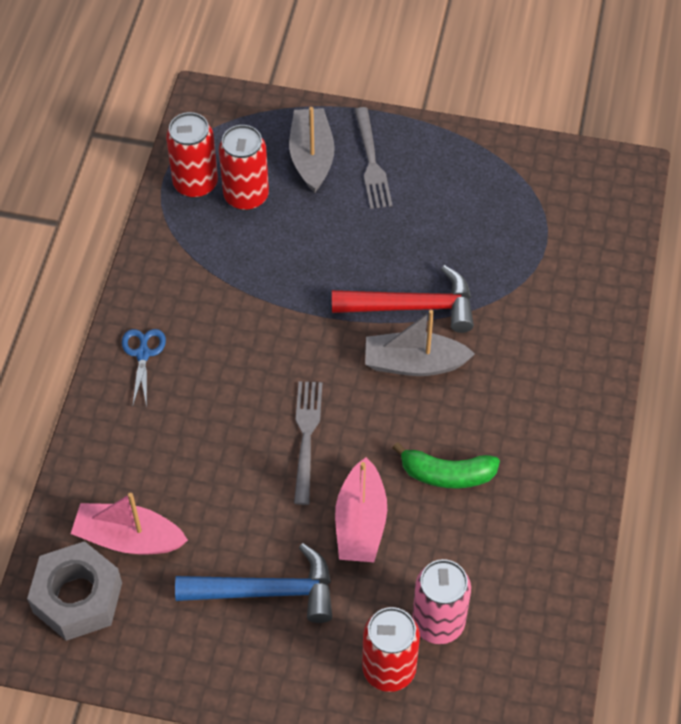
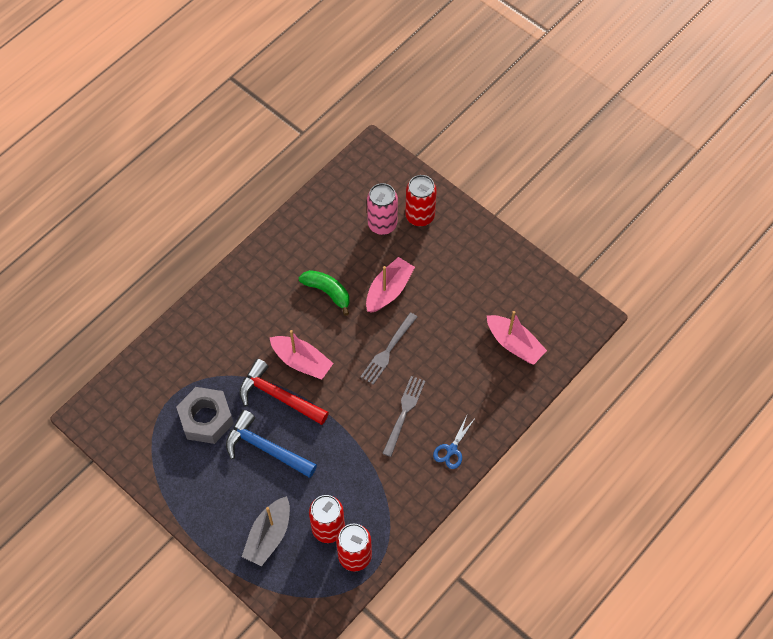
camera: 150 degrees left, 5 degrees up
(77, 597) = (556, 327): grey nut -> grey nut (206, 419)
(266, 591) = (457, 281): blue hammer -> blue hammer (266, 448)
(372, 162) = (234, 510): grey fork -> grey fork (404, 413)
(414, 363) = (302, 361): grey boat -> pink boat

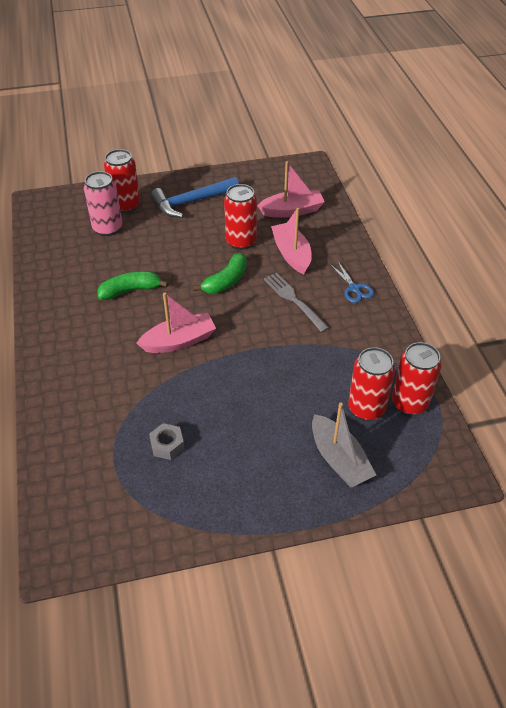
camera: 55 degrees left, 15 degrees down
(206, 419) = (167, 445): grey nut -> grey nut, size x0.52
(266, 448) = (243, 413): blue hammer -> blue hammer (191, 202)
(279, 396) = (198, 375): red hammer -> none
(388, 350) = (226, 281): grey fork -> green banana
(389, 290) = (171, 253): pink boat -> pink boat (291, 254)
(443, 330) = (241, 241): none -> red can

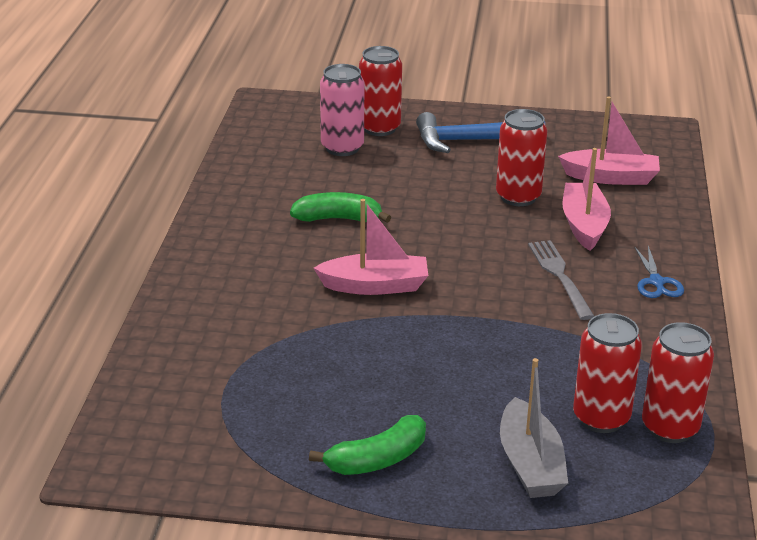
camera: 20 degrees right, 15 degrees down
(167, 445) = (302, 390): grey nut -> none
(226, 281) = (474, 235): green banana -> green banana (377, 459)

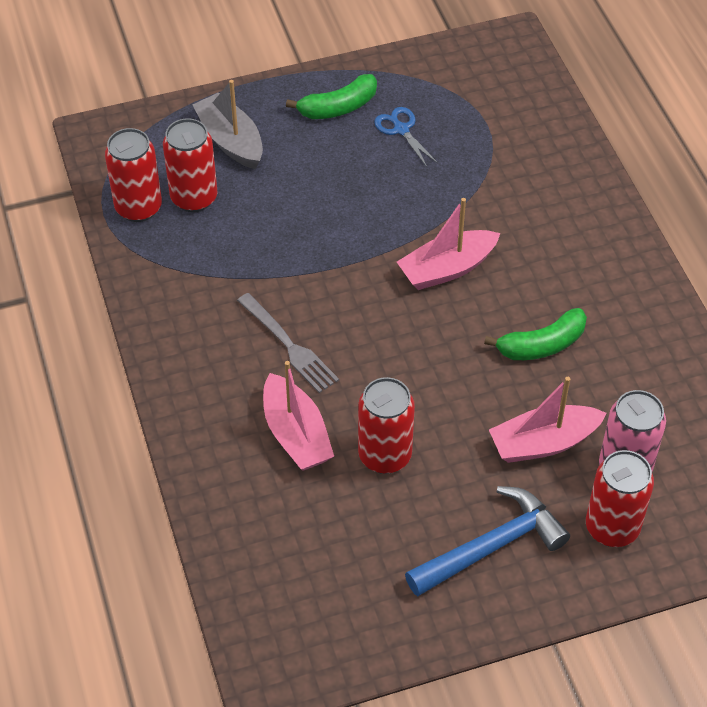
camera: 155 degrees right, 20 degrees up
(377, 459) = (338, 107): green banana -> green banana turned 150 degrees counterclockwise
(611, 177) = (299, 537): pink boat -> pink boat (543, 443)
(656, 282) = (195, 373): blue scissors -> blue scissors (401, 130)

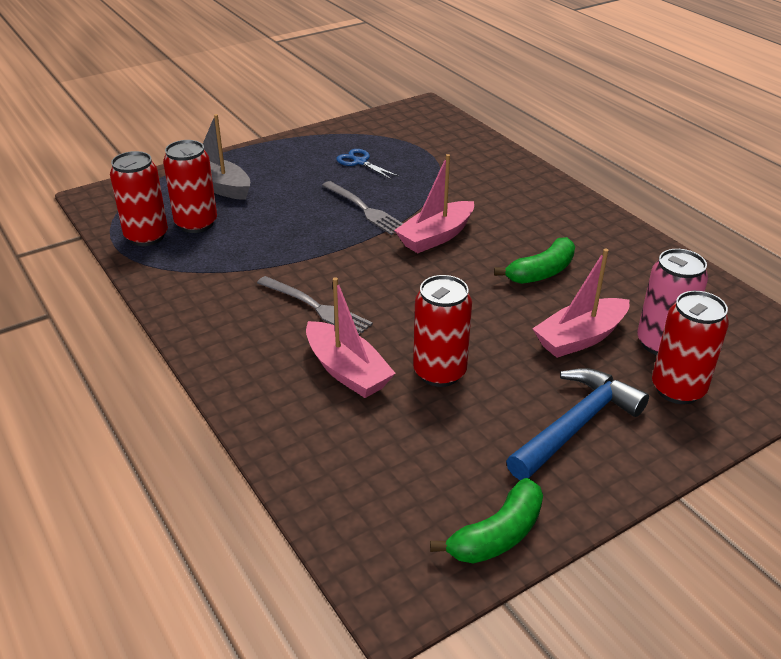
camera: 15 degrees left, 15 degrees down
(338, 107) = (303, 156): green banana -> green banana (497, 535)
(382, 210) = (364, 209): none -> grey fork

